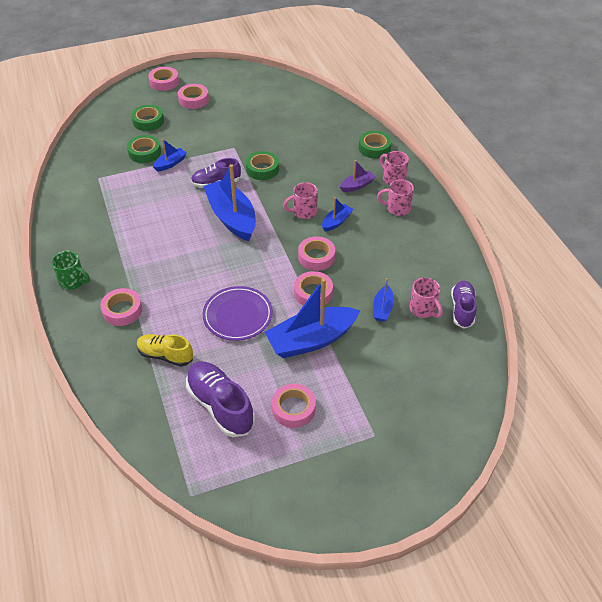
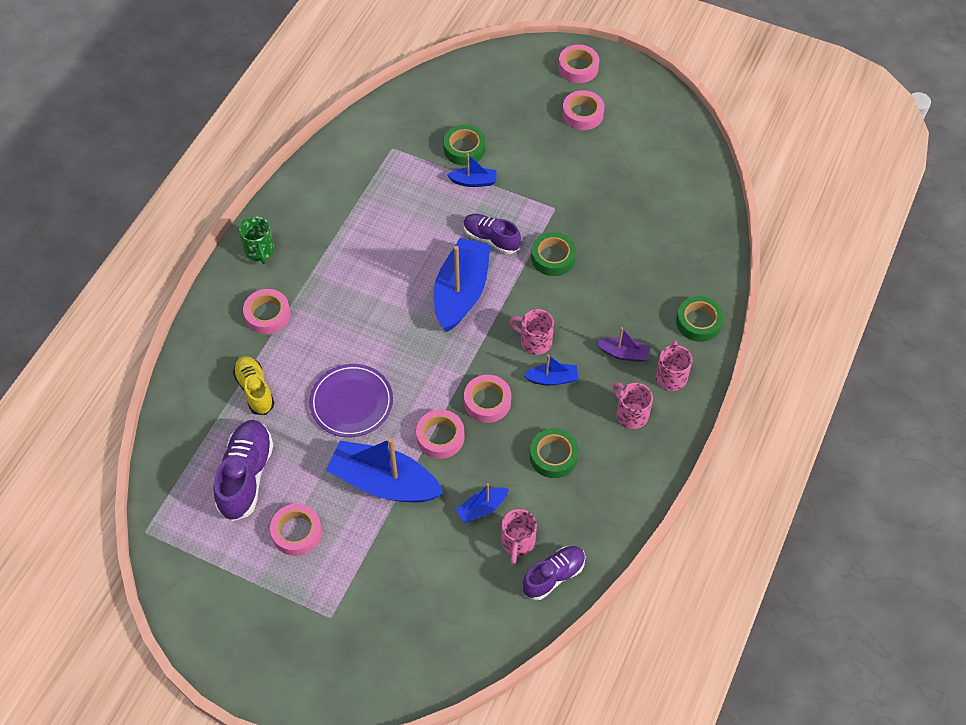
camera: 45 degrees right, 10 degrees up
(148, 121) = (508, 110): green tape -> green tape (553, 456)

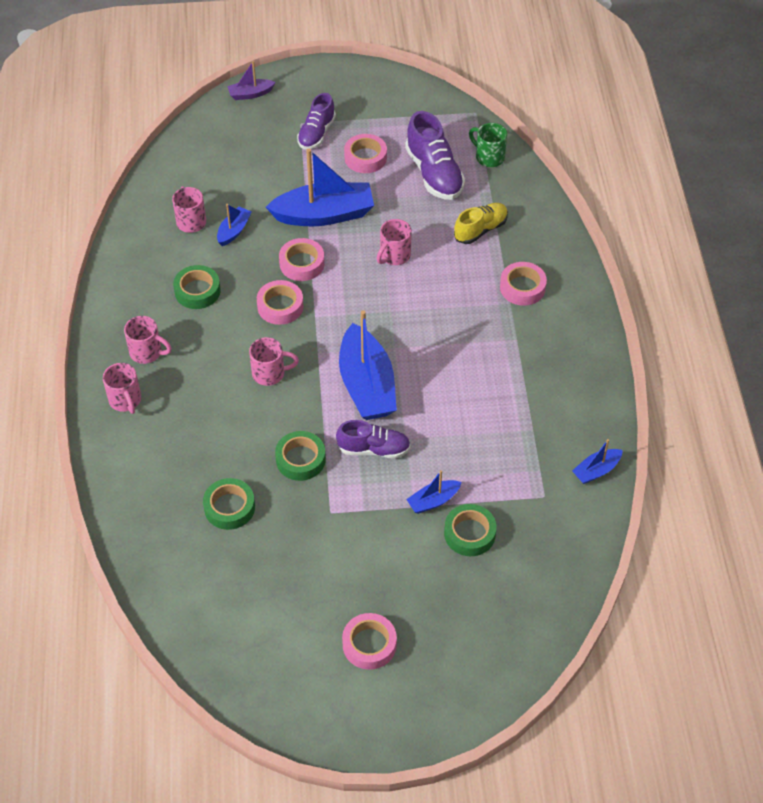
camera: 150 degrees right, 5 degrees down
(255, 390) = (480, 230): yellow shoe -> yellow shoe turned 75 degrees counterclockwise
(259, 251) = (579, 335): green mug -> green mug (489, 157)
(351, 402) = (394, 255): purple plate -> pink mug
(552, 379) = (234, 349): blue boat -> blue boat (596, 470)
(553, 576) = (150, 213): purple shoe -> purple shoe (316, 133)
(578, 68) = (413, 709): pink tape -> none
(623, 353) = (180, 400): purple boat -> purple boat (250, 94)
(698, 322) = (121, 463): green tape -> green tape (229, 507)

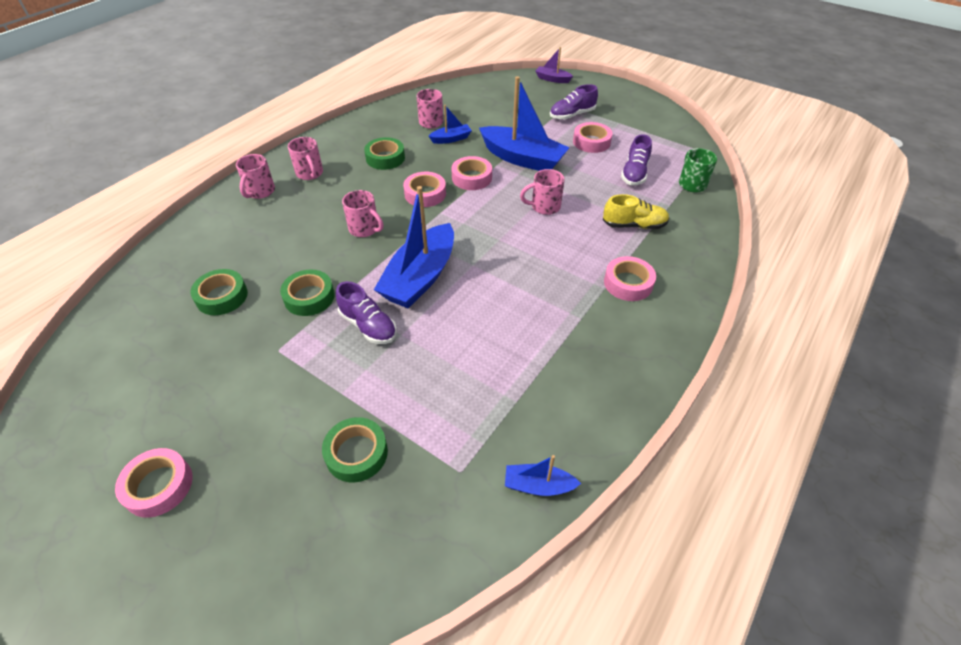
camera: 40 degrees right, 5 degrees down
(433, 501) = (362, 400): blue boat -> none
(434, 173) = (634, 173): purple shoe -> purple shoe, size x0.66

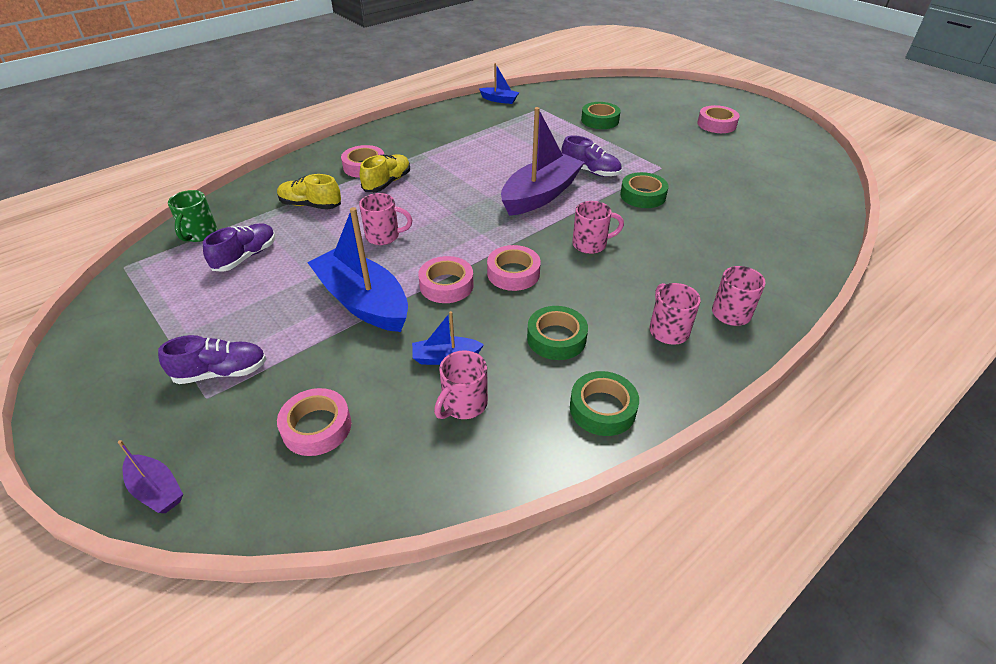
camera: 165 degrees left, 5 degrees down
(222, 296) = (725, 207): green tape -> green tape (602, 408)
(365, 229) = (591, 244): pink mug -> pink mug turned 120 degrees clockwise
(368, 325) = (590, 171): purple shoe -> purple shoe turned 150 degrees clockwise
(420, 277) = (540, 195): blue boat -> purple boat
(586, 265) = (387, 183): none -> yellow shoe
(591, 142) = (247, 312): pink tape -> pink tape (317, 427)

